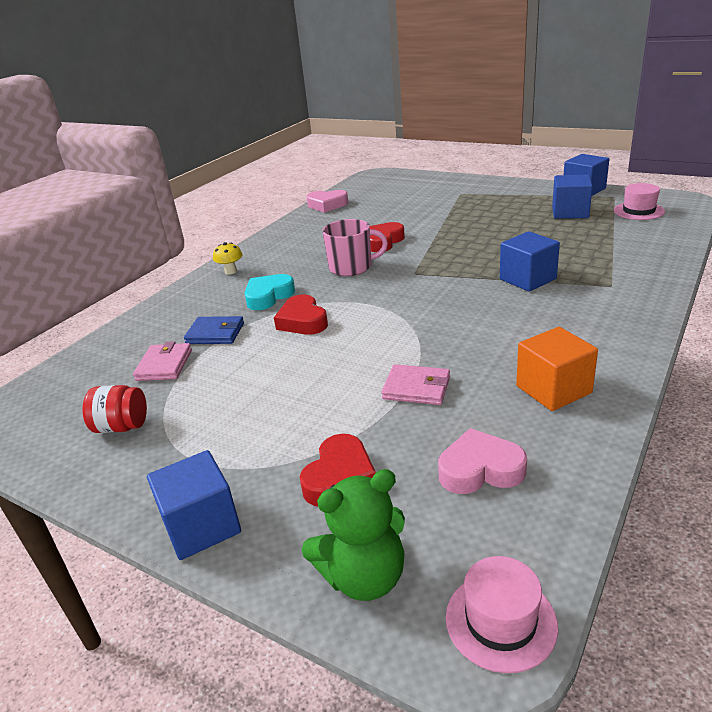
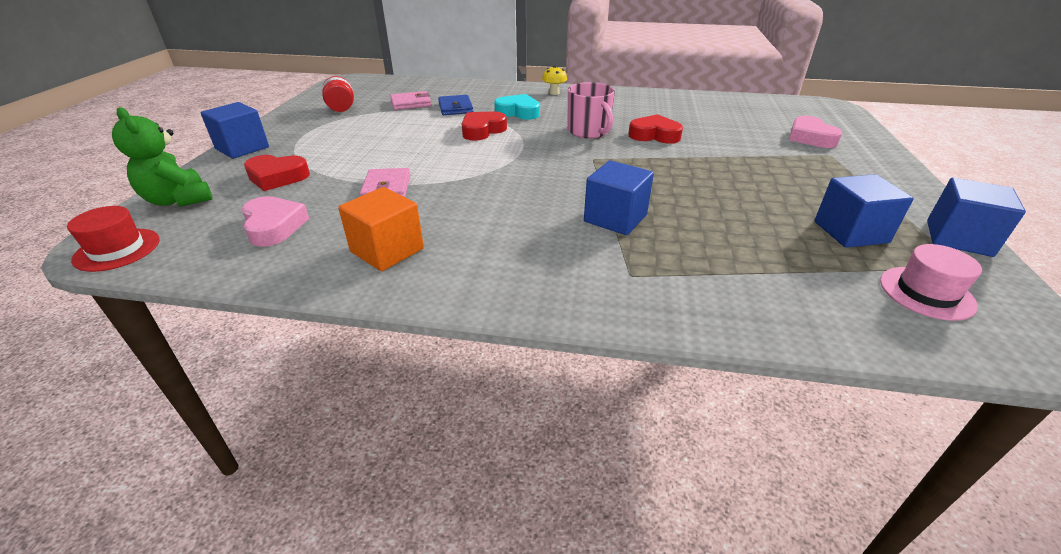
camera: 65 degrees right, 5 degrees up
(327, 205) = (720, 99): pink heart -> pink heart (810, 137)
(500, 621) = (117, 249): pink hat -> red hat

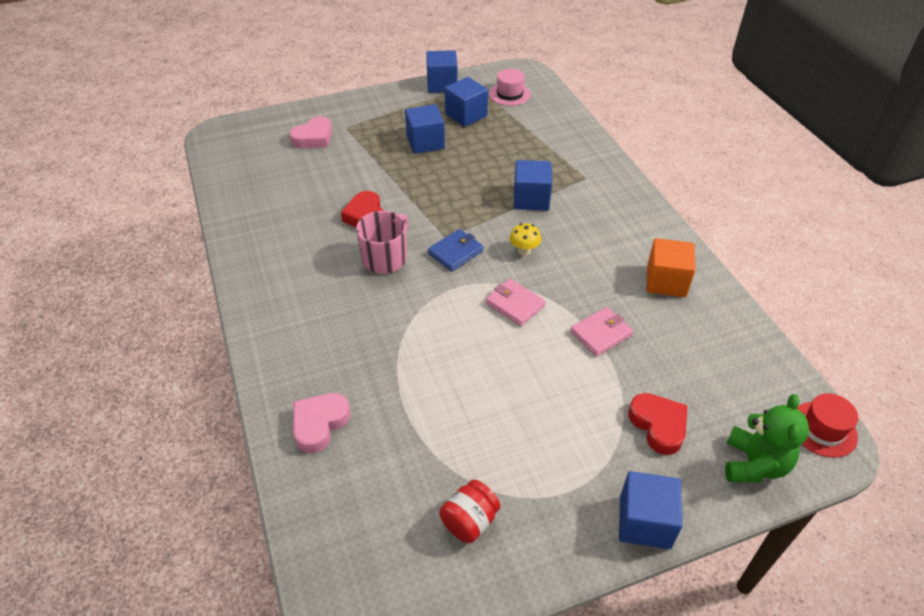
camera: 120 degrees left, 10 degrees up
(274, 226) = (708, 361): pink heart -> pink heart (319, 424)
(411, 103) = (399, 452): pink wallet -> pink wallet (515, 304)
(455, 108) = (386, 395): blue wallet -> blue wallet (455, 252)
(482, 130) = (438, 334): red heart -> none
(518, 112) = (365, 330): turquoise heart -> none
(554, 93) = (276, 328): yellow mushroom -> yellow mushroom (524, 251)
(780, 188) = (425, 142): none -> blue cube

